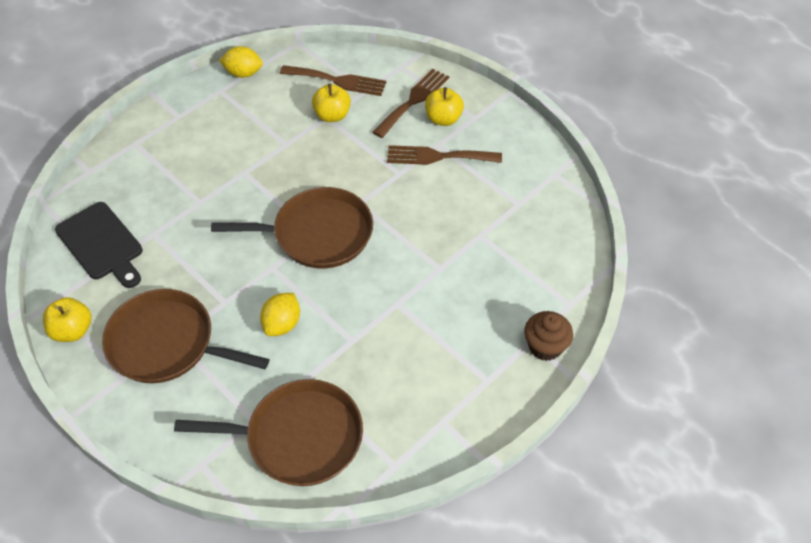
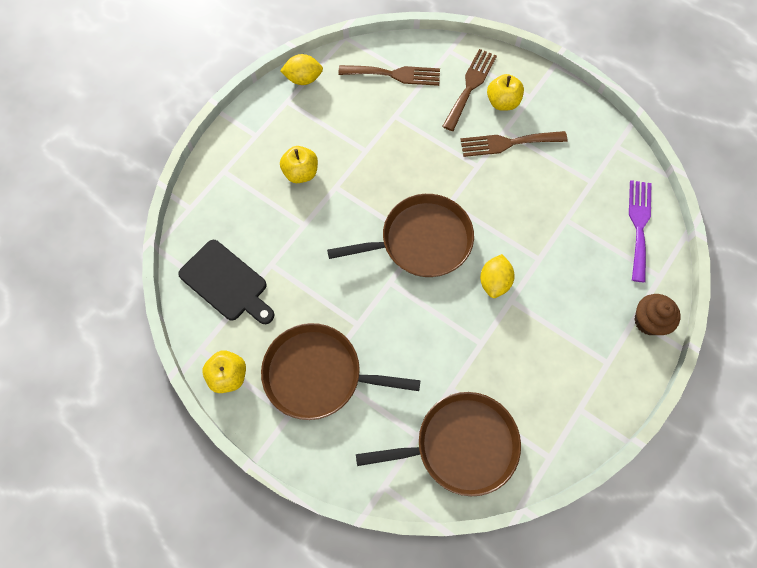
camera: 10 degrees left, 15 degrees up
(282, 324) = (415, 337): yellow lemon -> yellow lemon (494, 282)
(332, 115) = (400, 113): yellow apple -> yellow apple (301, 173)
(559, 253) = (639, 226): none -> purple fork

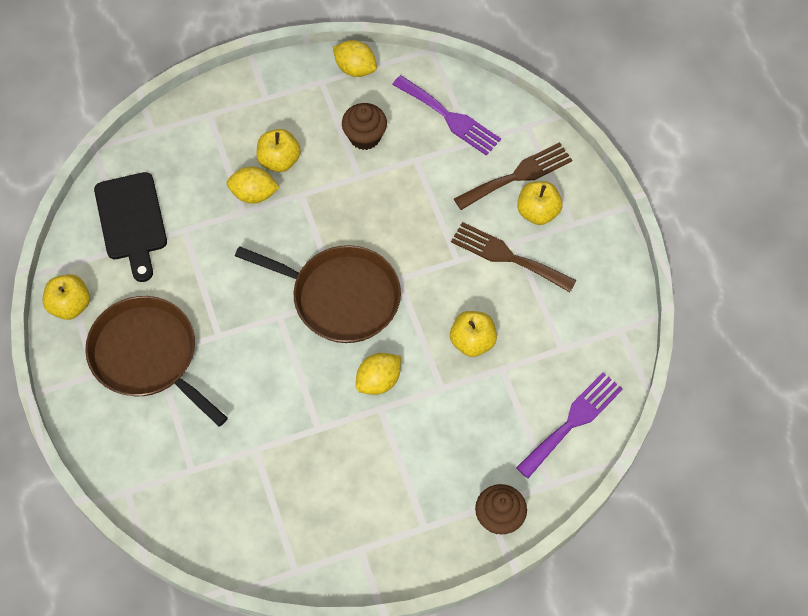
camera: 35 degrees right, 5 degrees down
(302, 207) = (254, 194): none -> yellow lemon
(347, 121) = (365, 137): none -> brown cupcake
(393, 75) = (449, 117): brown fork -> purple fork
(460, 445) = (223, 504): brown pan -> none
(533, 214) = (472, 341): none -> yellow apple

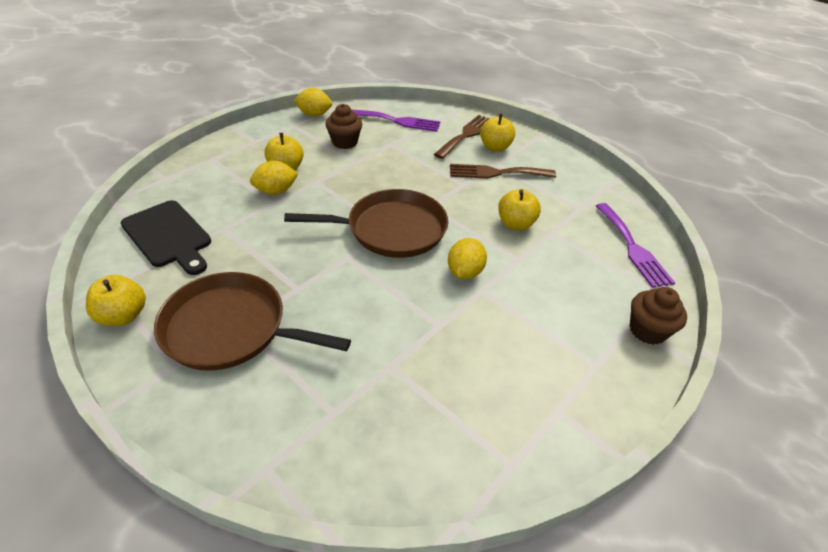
camera: 30 degrees left, 20 degrees down
(572, 423) = (632, 247): purple fork -> purple fork turned 150 degrees clockwise

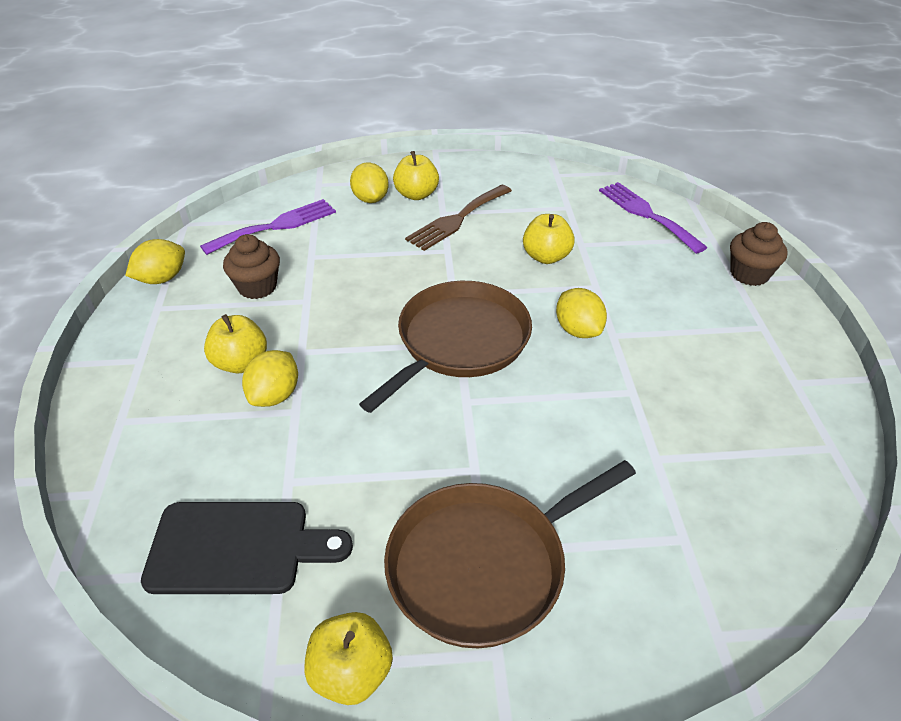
camera: 45 degrees left, 0 degrees up
(466, 135) = (370, 199): brown fork -> yellow lemon
(632, 247) = (648, 215): purple fork -> purple fork turned 150 degrees counterclockwise

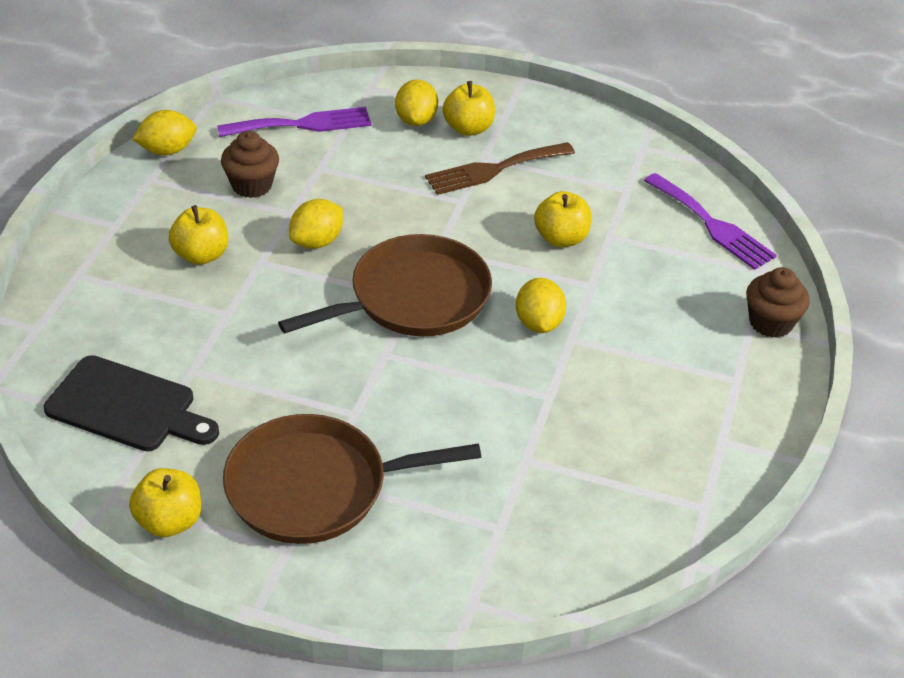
camera: 20 degrees right, 0 degrees up
(275, 395) = (217, 294): yellow lemon -> yellow lemon (317, 241)
(648, 215) = (711, 224): purple fork -> purple fork turned 150 degrees clockwise

